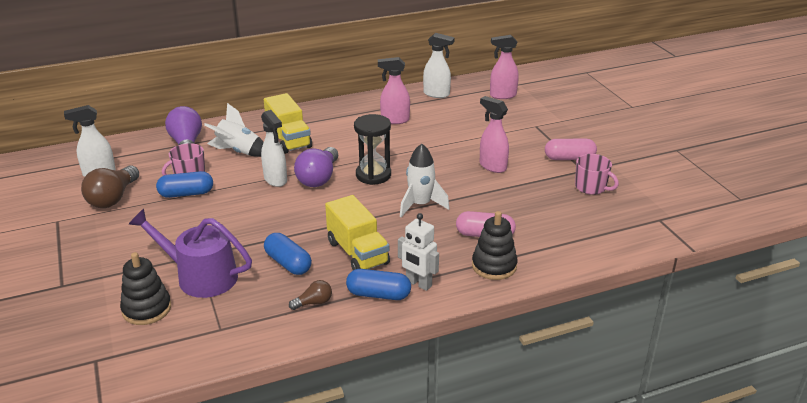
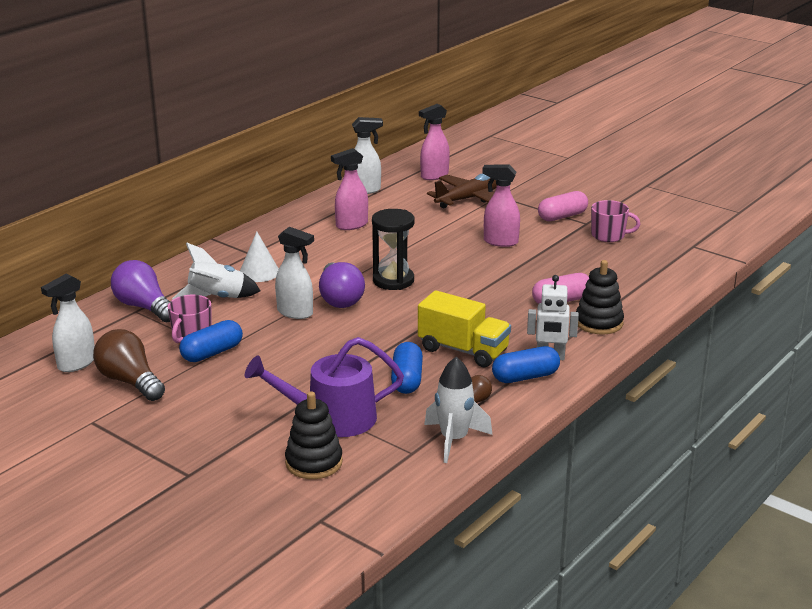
camera: 30 degrees left, 5 degrees down
(113, 198) = (130, 381): brown light bulb -> brown light bulb turned 150 degrees clockwise
(288, 263) = (406, 379): blue capsule -> blue capsule turned 75 degrees clockwise
(289, 140) = (259, 272): yellow truck -> white cone
(420, 205) = (472, 293): white rocket -> white rocket (454, 440)
(508, 122) = (469, 199): none -> brown plane

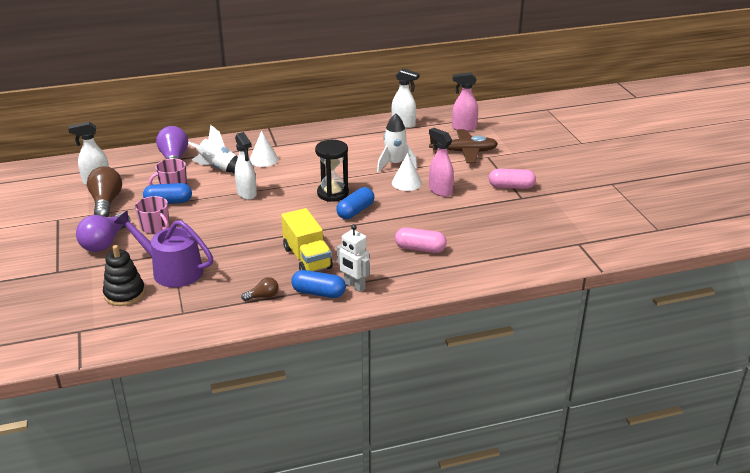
camera: 35 degrees right, 5 degrees up
(339, 298) = (284, 194): purple light bulb -> purple light bulb (105, 242)
(351, 225) = (360, 146): pink spray bottle -> none
(406, 379) = (246, 264): blue capsule -> blue capsule (355, 211)
(454, 440) = (217, 315): white rocket -> white rocket (395, 164)
(455, 245) = (406, 183): none -> white cone
(599, 323) = (422, 275): black stacking toy -> none
(609, 235) = (524, 213): pink mug -> pink mug (155, 227)

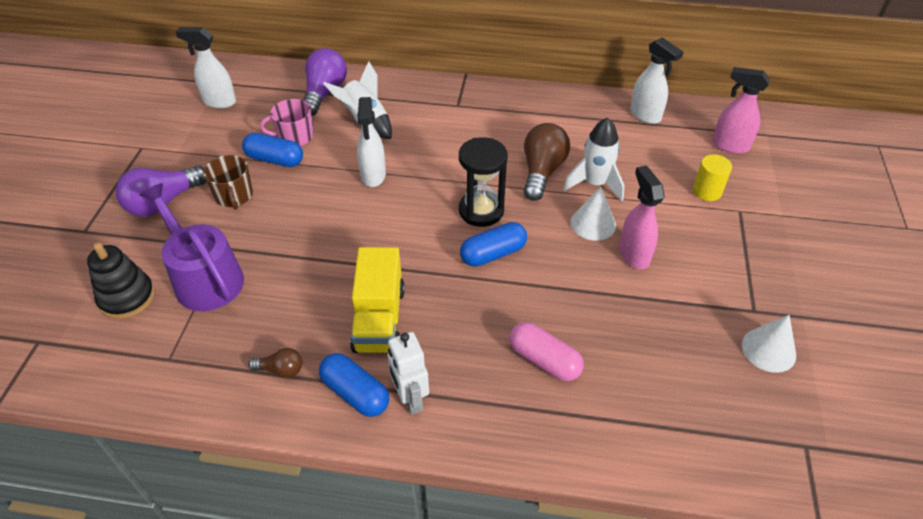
camera: 25 degrees right, 15 degrees up
(106, 203) = (207, 138): brown light bulb -> brown light bulb (542, 172)
(155, 227) = (234, 196): pink mug -> brown mug
(263, 159) = (428, 124): white cone -> white cone (768, 350)
(464, 152) = (707, 191): brown plane -> yellow cylinder
(511, 187) = (748, 282): pink capsule -> none

